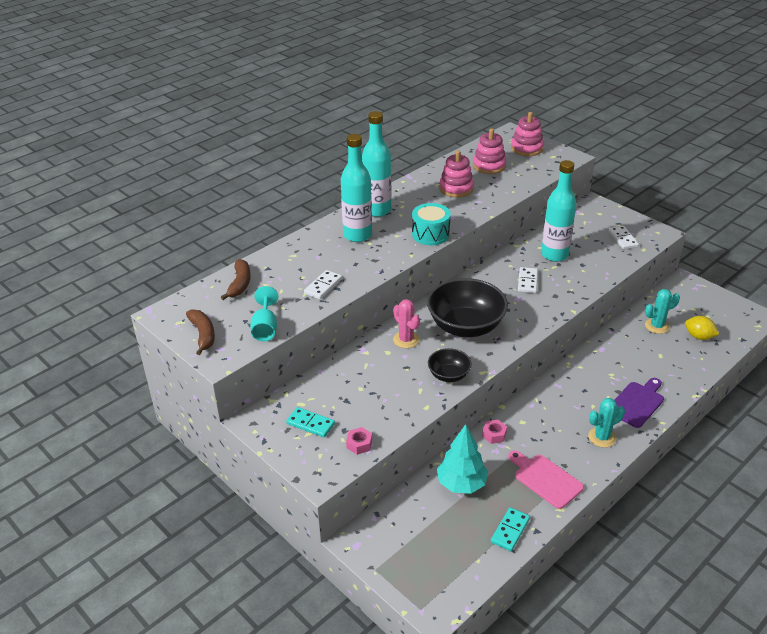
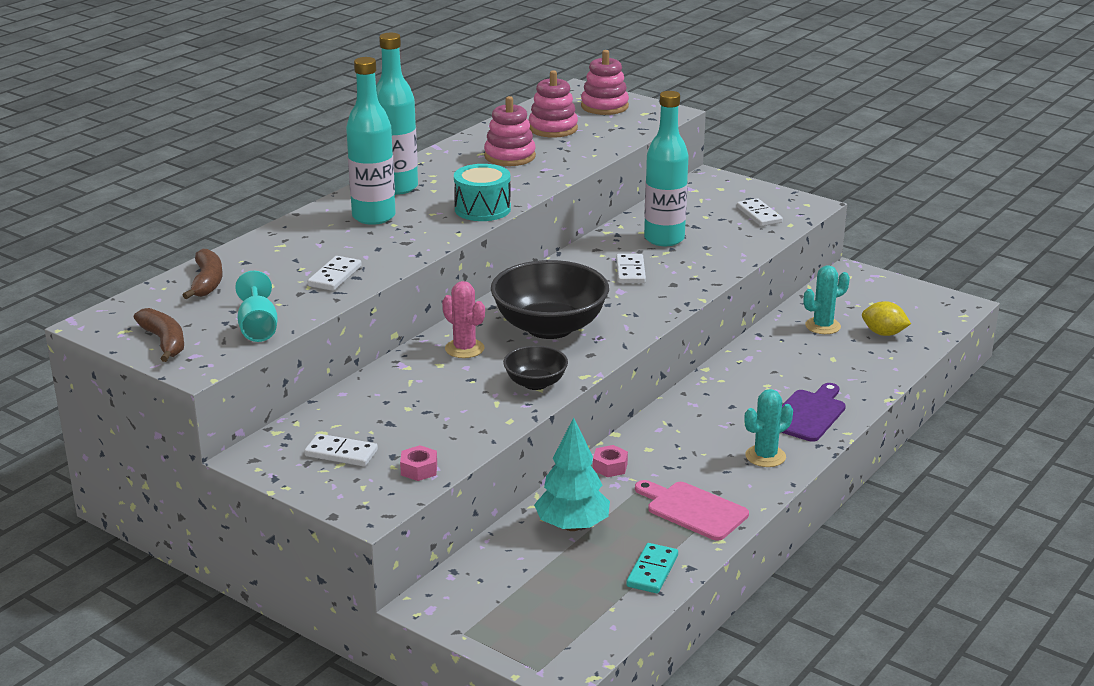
camera: 10 degrees left, 10 degrees down
(310, 424) = (341, 453): turquoise domino -> white domino

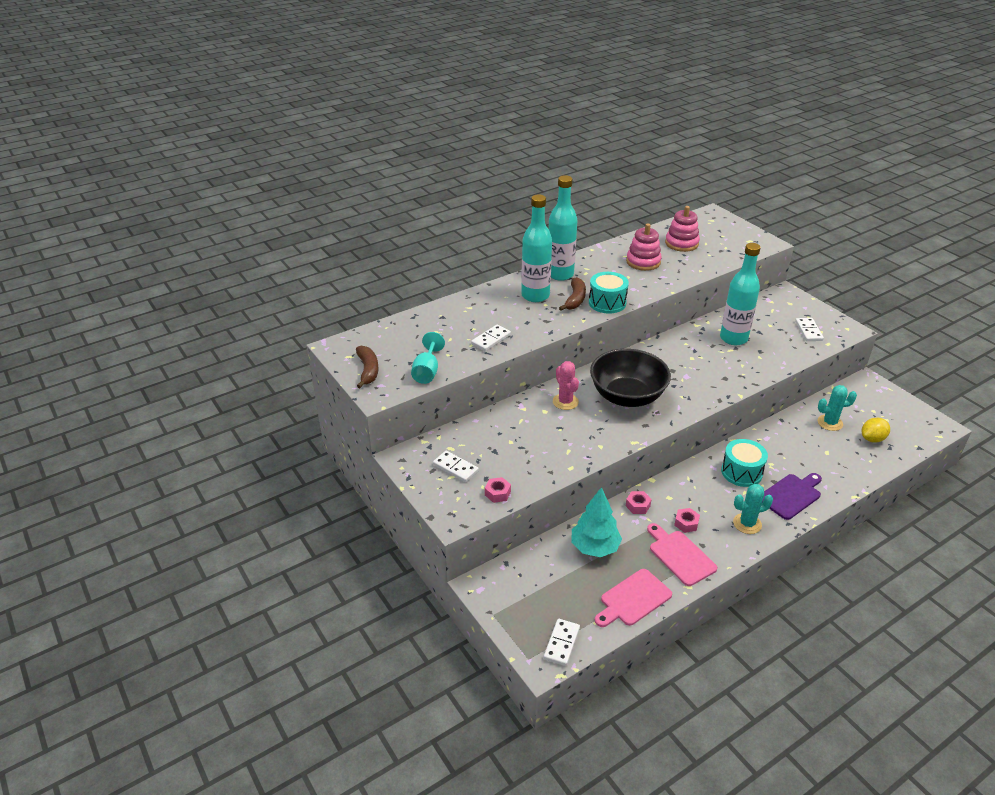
camera: 20 degrees right, 10 degrees up
(207, 282) = (413, 328): brown banana -> brown banana (575, 299)
(535, 383) = (599, 440): black bowl -> none
(604, 106) = (724, 230): pink stacking toy -> none
(630, 271) = (699, 361): white domino -> white domino (561, 643)
(652, 571) = (633, 599): turquoise domino -> pink cutting board
(685, 473) = (686, 523): none -> pink nut
(733, 402) = (741, 472): none -> turquoise drum
(883, 333) = (872, 439): yellow lemon -> yellow lemon turned 75 degrees counterclockwise

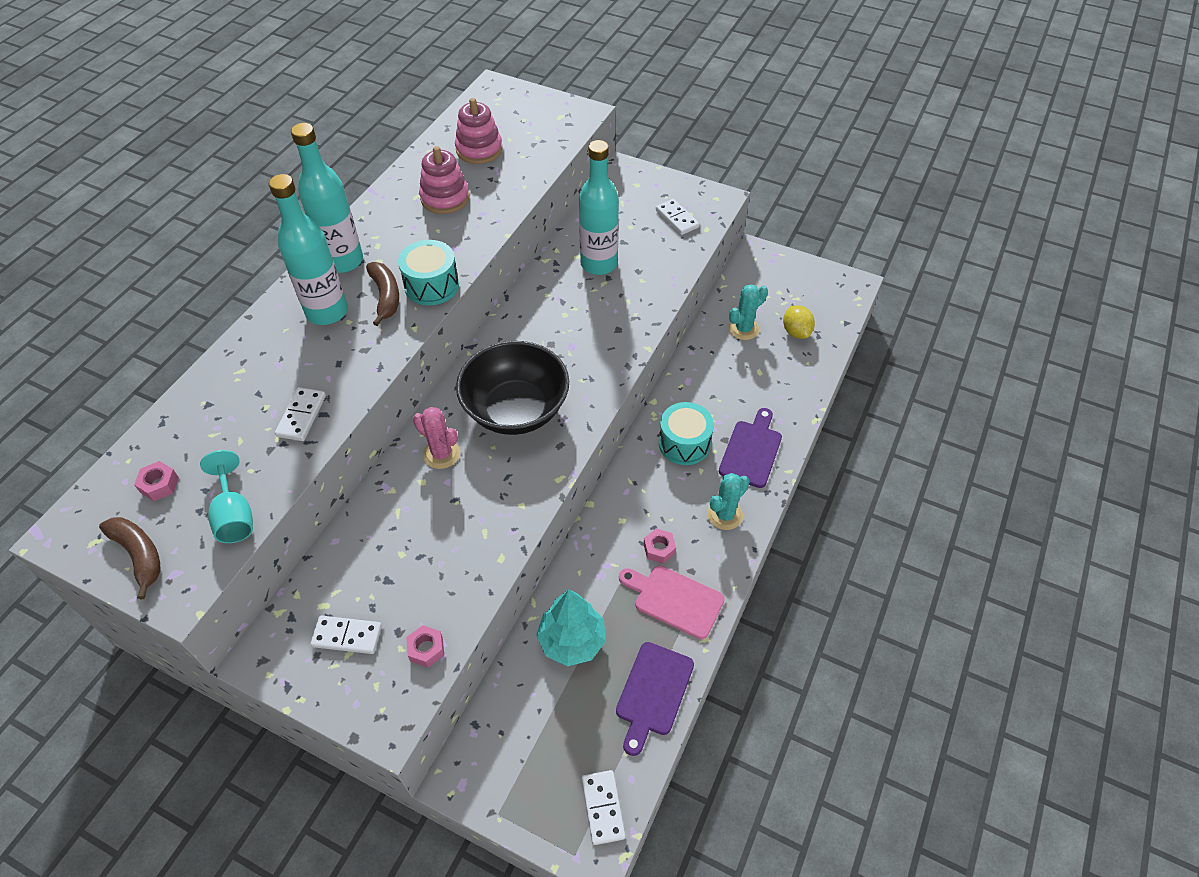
camera: 30 degrees left, 15 degrees up
(633, 599) = (653, 693): pink cutting board -> purple cutting board
(638, 506) = (592, 551): pink nut -> pink nut (159, 485)
(872, 439) = (796, 332): yellow lemon -> yellow lemon turned 45 degrees counterclockwise

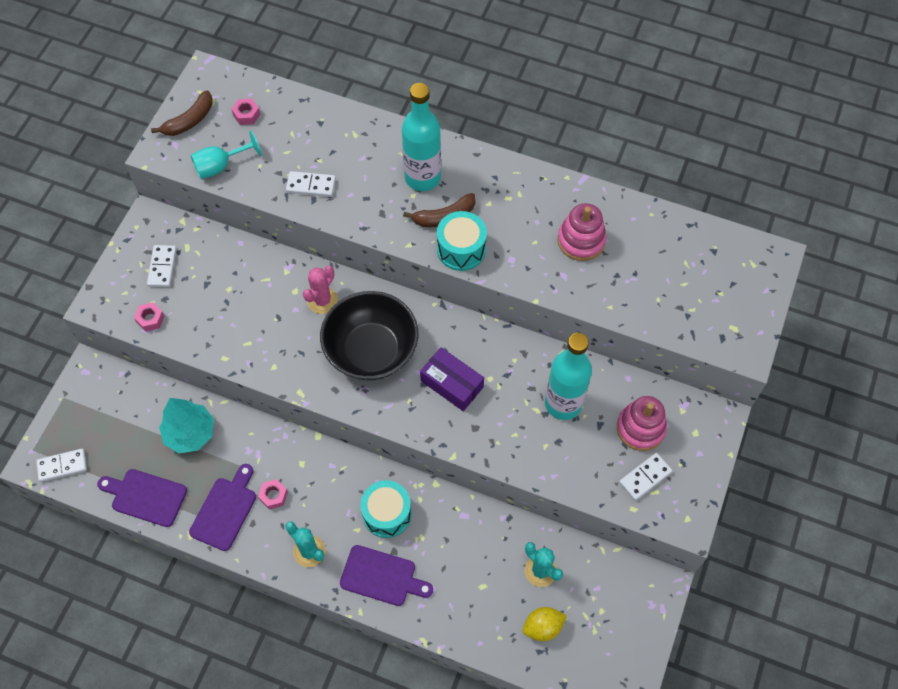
camera: 85 degrees right, 10 degrees up
(343, 261) = (485, 176): turquoise bottle -> none
(479, 150) = (661, 259): pink stacking toy -> pink stacking toy (640, 428)
(566, 344) = (452, 384): none -> purple box
(674, 600) = (225, 510): pink cutting board -> purple cutting board

